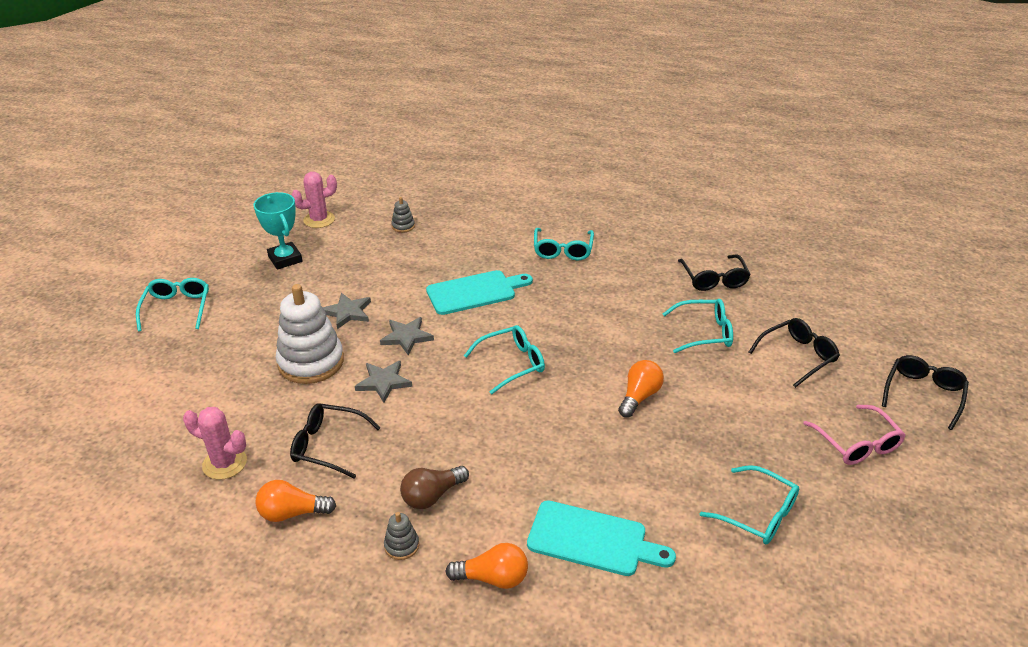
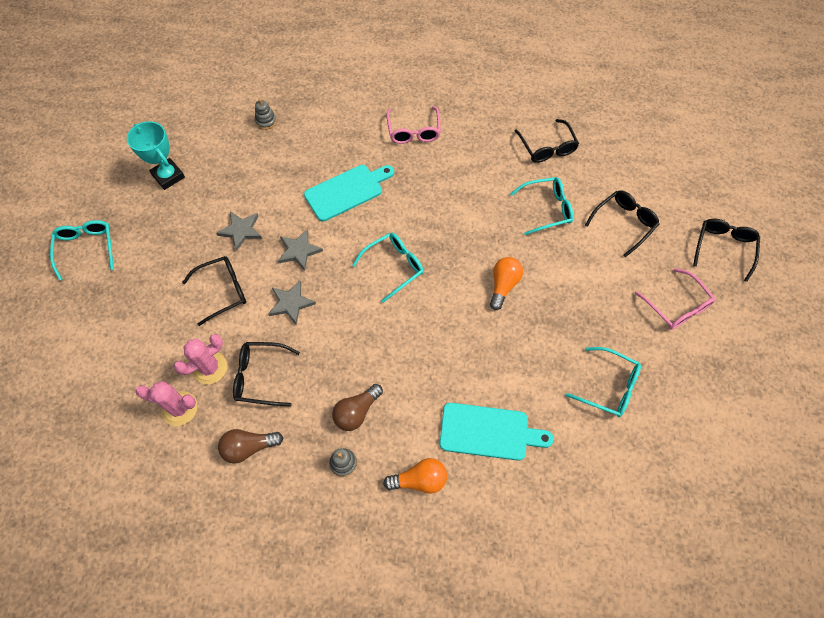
camera: 10 degrees left, 25 degrees up
(292, 513) = (249, 447): orange light bulb -> brown light bulb
(311, 362) = (223, 291): white stacking toy -> black glasses
(319, 220) = (187, 124): pink cactus -> pink cactus (210, 368)
(563, 250) = (414, 131): turquoise glasses -> pink glasses

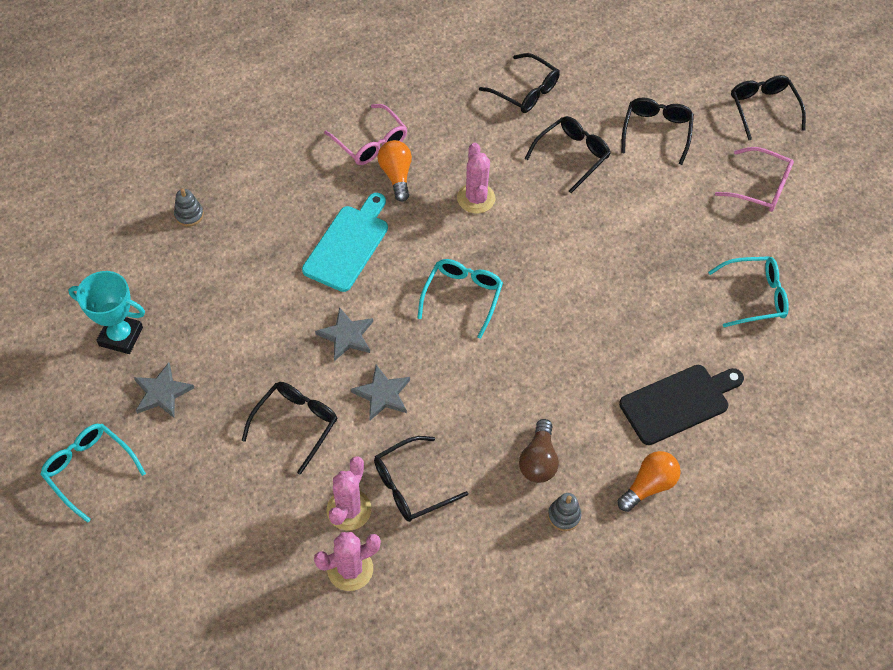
camera: 35 degrees left, 5 degrees down
(241, 231) = (262, 350): grey star -> grey star (162, 393)
(249, 447) = (457, 560): brown light bulb -> none
(455, 204) = (476, 198): none -> pink cactus
(488, 432) = (678, 402): turquoise cutting board -> black cutting board
(503, 285) = (587, 255): orange light bulb -> orange light bulb (396, 176)
(547, 209) = (572, 155): turquoise glasses -> black glasses

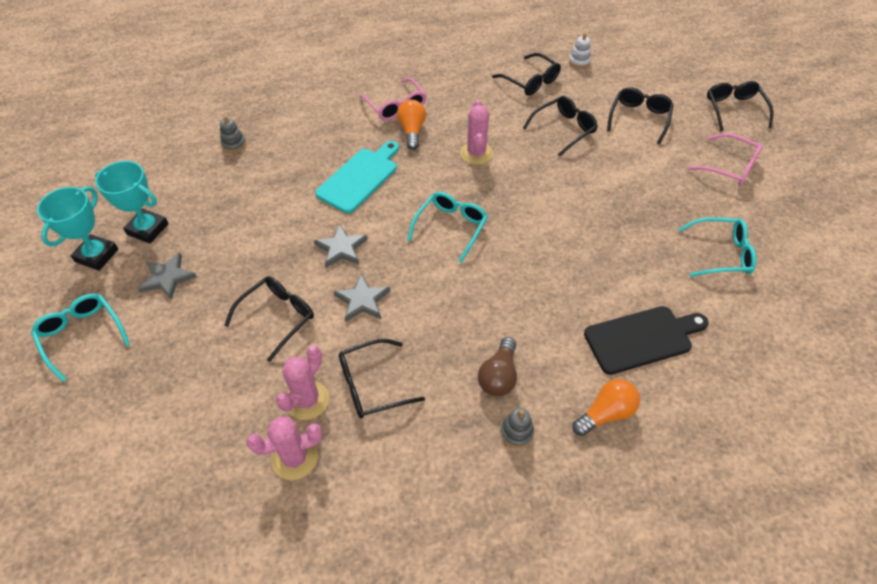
camera: 10 degrees right, 5 degrees down
(73, 375) = (97, 255): none -> turquoise trophy
(580, 56) = (579, 61): none -> white stacking toy

